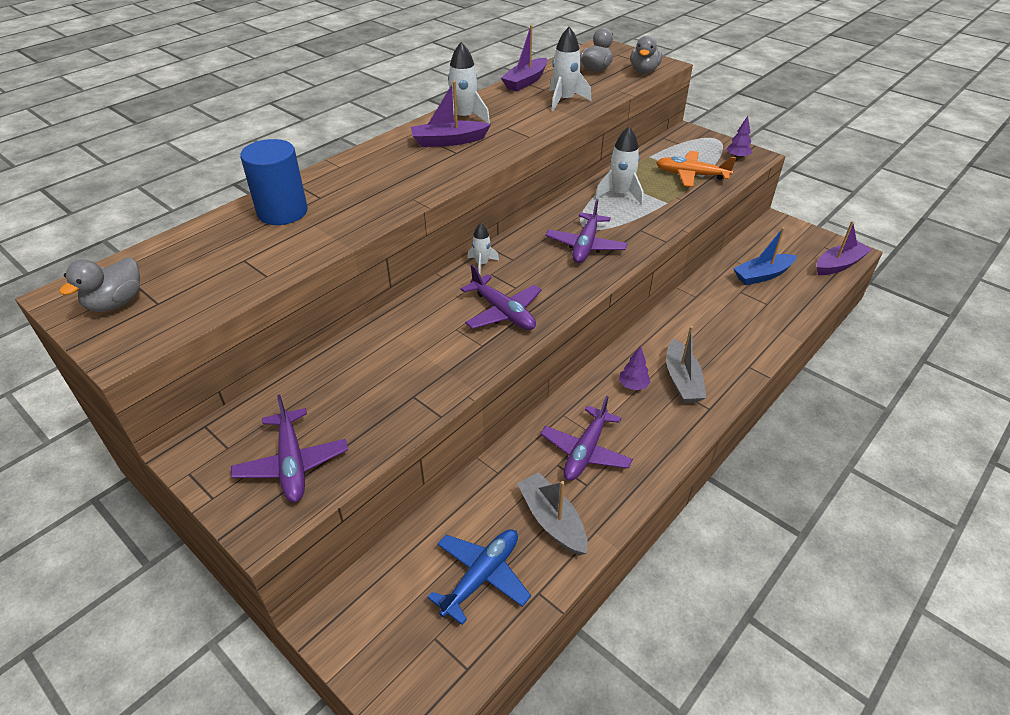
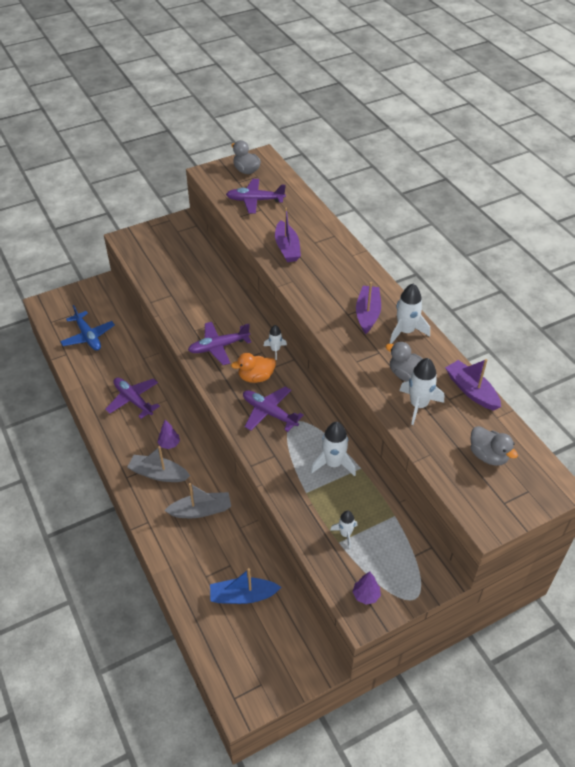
camera: 110 degrees right, 5 degrees up
(282, 212) = (304, 226): blue cylinder -> none
(292, 464) = (154, 249): purple plane -> purple plane (255, 200)
(537, 268) = (256, 377): none -> orange duck
(552, 520) = (99, 371): grey boat -> grey boat (201, 510)
(644, 71) = (472, 496): grey duck -> grey duck (406, 375)
(691, 175) = (345, 534): orange plane -> white rocket
(762, 275) = (243, 596): blue boat -> blue boat turned 90 degrees counterclockwise
(839, 265) = (227, 677): purple boat -> purple boat (287, 248)

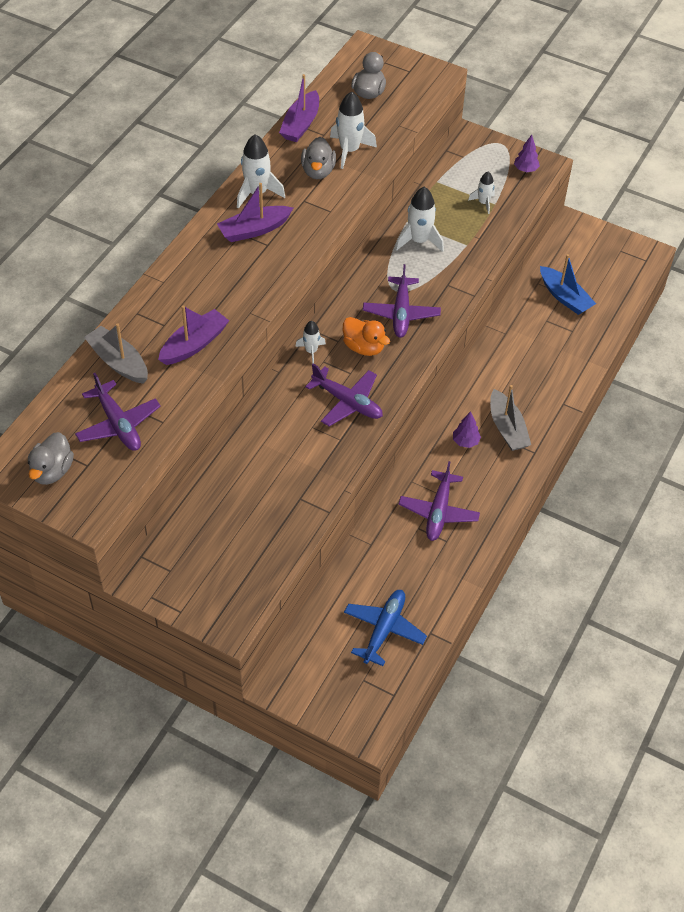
camera: 125 degrees left, 5 degrees up
(201, 510) = (515, 371): grey boat -> grey boat (118, 362)

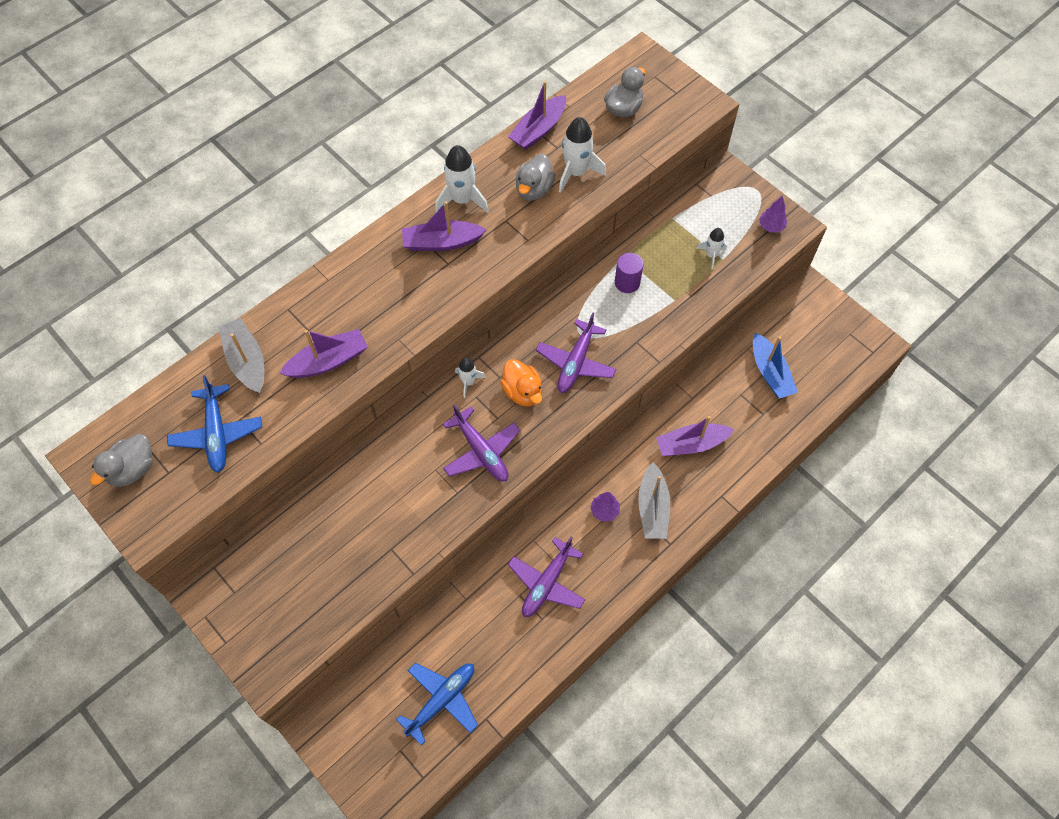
camera: 20 degrees right, 10 degrees up
(118, 424) = (217, 434): purple plane -> blue plane
(419, 240) = (627, 282): white rocket -> purple cylinder
(520, 370) = (691, 444): none -> purple boat

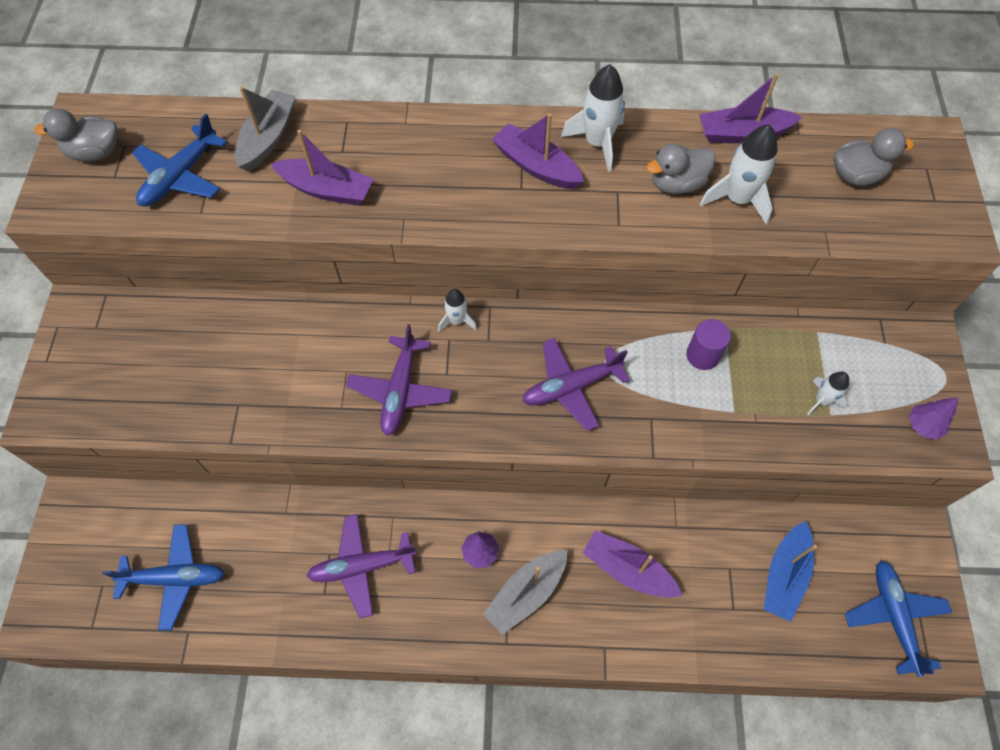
camera: 45 degrees right, 0 degrees up
(522, 392) = (493, 371): orange duck -> none
(839, 345) = (893, 616): none -> blue plane

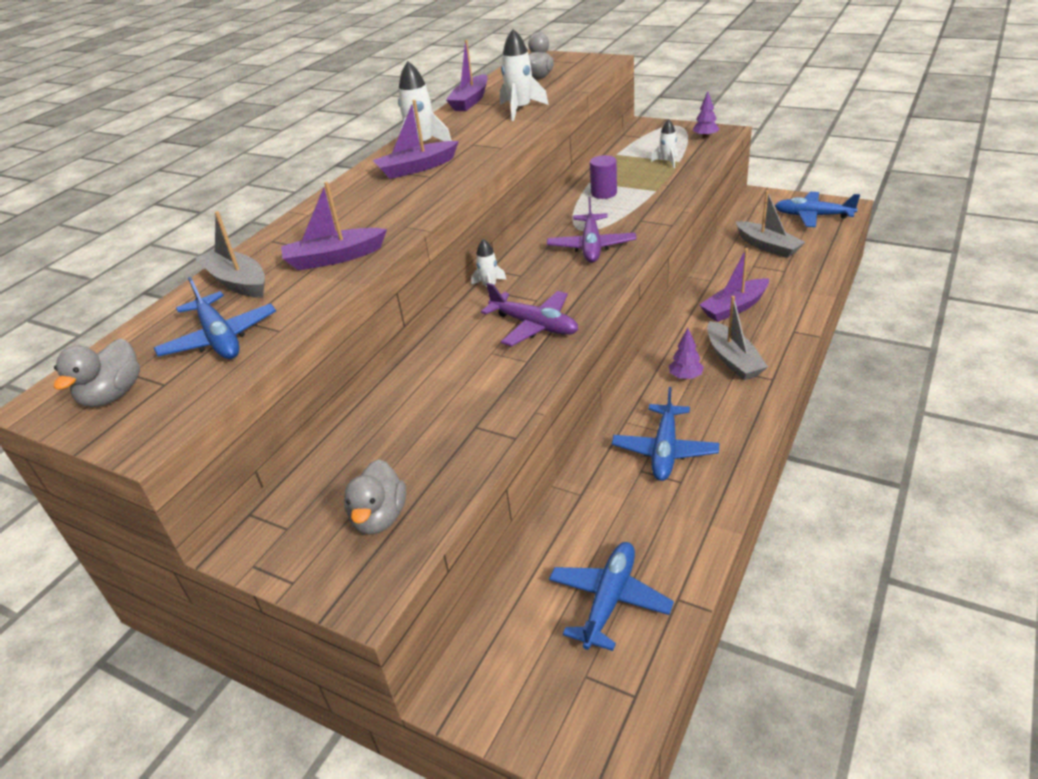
camera: 60 degrees left, 25 degrees down
(327, 190) = (334, 258): purple boat -> purple boat turned 150 degrees counterclockwise
(361, 566) = (664, 450): purple plane -> blue plane
(676, 184) = (487, 125): grey duck -> grey duck (379, 517)
(784, 575) = (768, 246): blue boat -> grey boat

